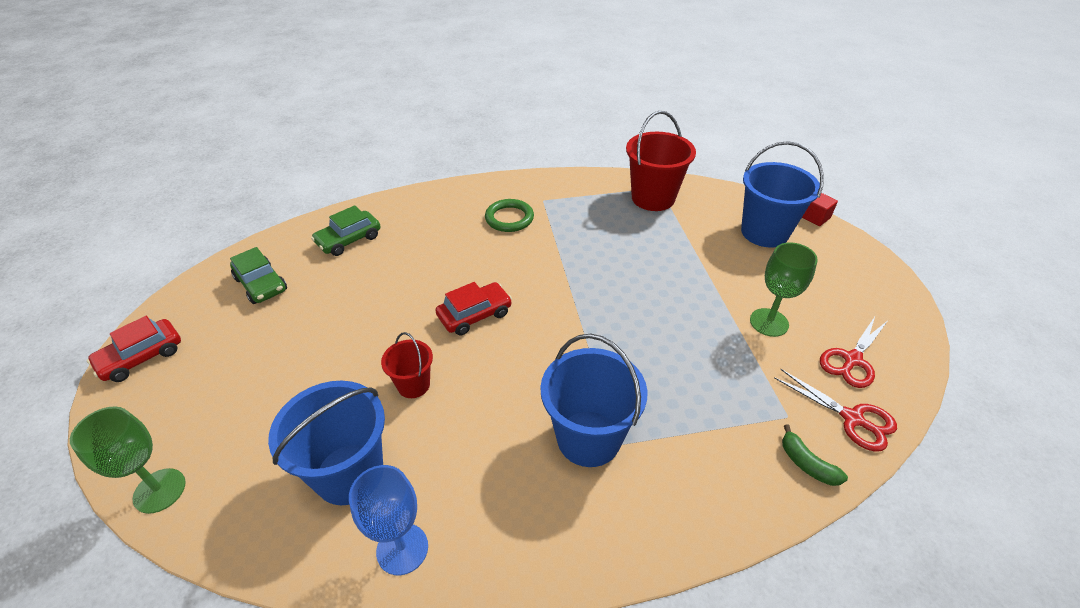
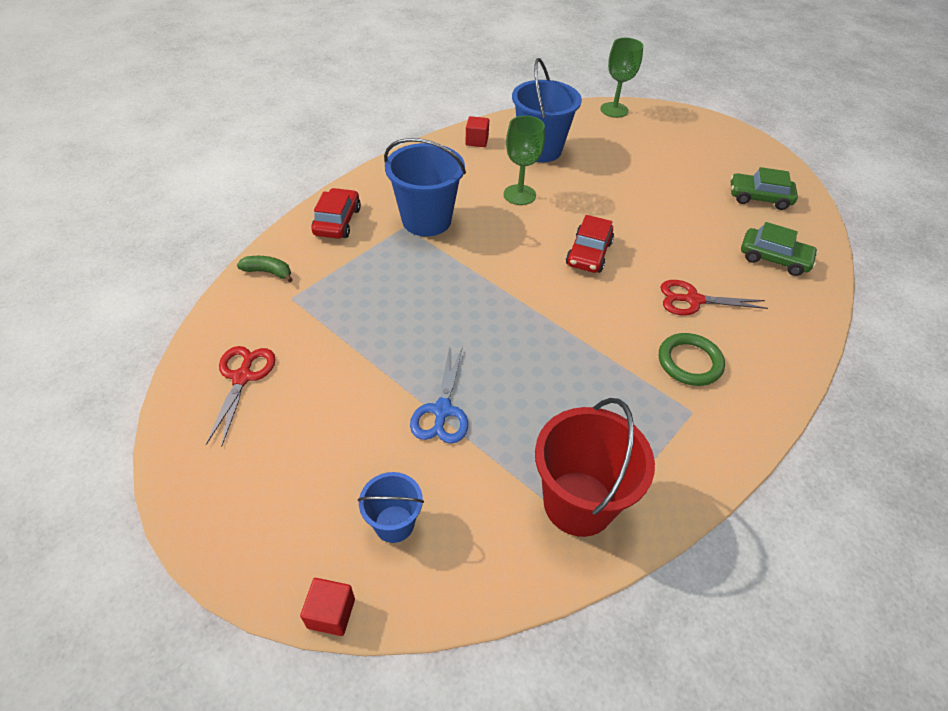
camera: 140 degrees right, 5 degrees up
(141, 357) = (732, 137): red car -> red car (337, 221)
(349, 240) = (774, 258): green car -> green car turned 105 degrees clockwise
(402, 549) = (477, 141): blue goblet -> red cube
(413, 385) = (565, 196): red bucket -> none
(699, 267) = (442, 411): none -> blue scissors
(764, 232) = (394, 524): blue bucket -> blue bucket, size x0.54
(769, 322) = (336, 378): green goblet -> green goblet (519, 195)
(852, 418) = (236, 320): red scissors -> red scissors (693, 300)

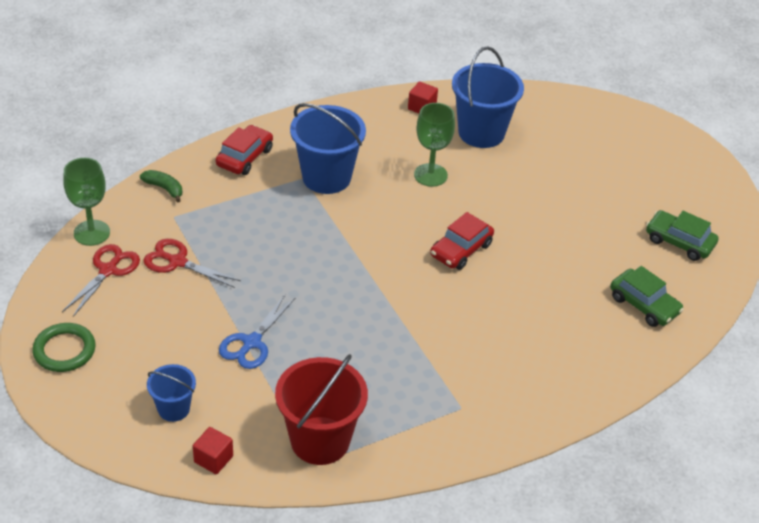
camera: 20 degrees right, 5 degrees down
(331, 613) = (103, 448): red cube -> red cube (213, 459)
(614, 110) = (592, 106): green goblet -> green goblet (91, 233)
(689, 362) = (488, 369): green ring -> green ring (64, 350)
(693, 300) = (531, 319): red scissors -> red scissors (177, 262)

